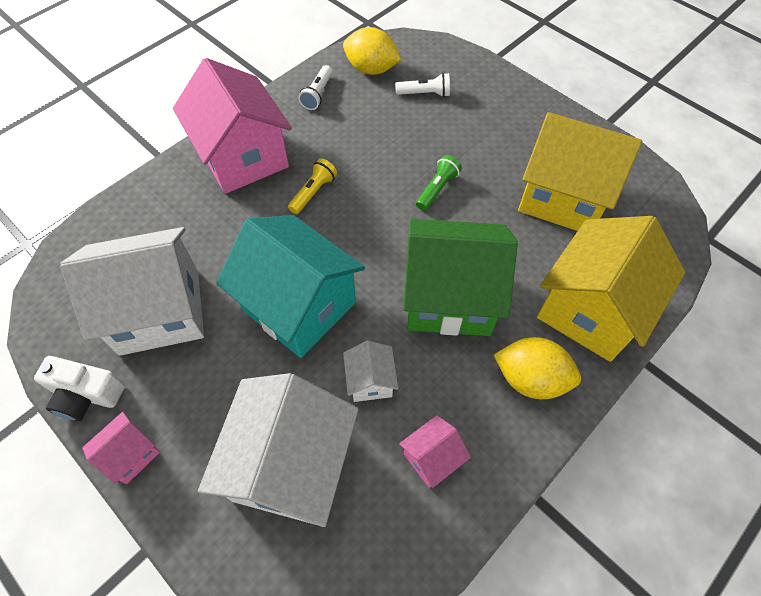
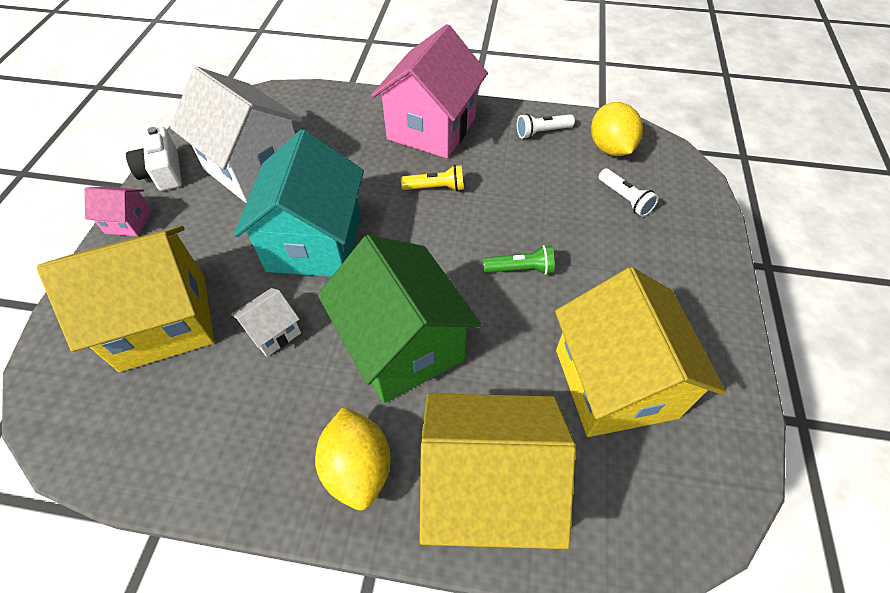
camera: 55 degrees right, 5 degrees down
(291, 465) = (164, 321): white house -> yellow house
(432, 458) = (221, 422): pink house -> none

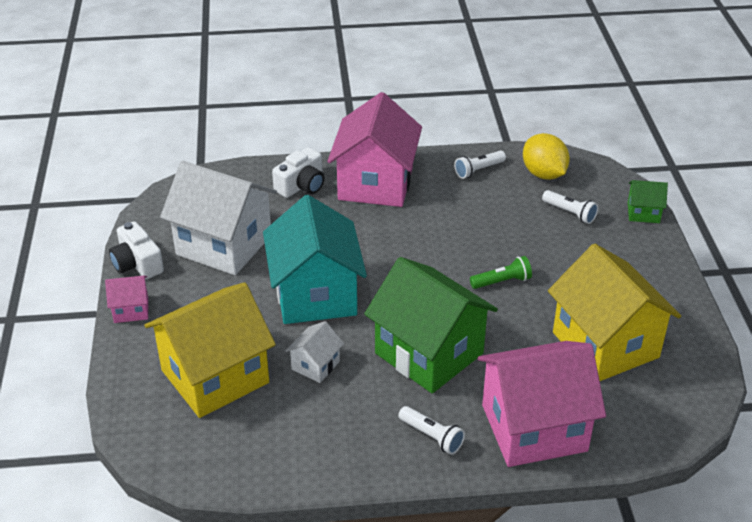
camera: 15 degrees left, 15 degrees down
(358, 467) = (432, 436): yellow lemon -> white flashlight
(359, 118) = (301, 185): none -> white camera
(436, 188) = (402, 232): yellow flashlight -> none
(486, 488) = (534, 428): yellow house -> pink house
(709, 214) = (643, 213): none -> green house

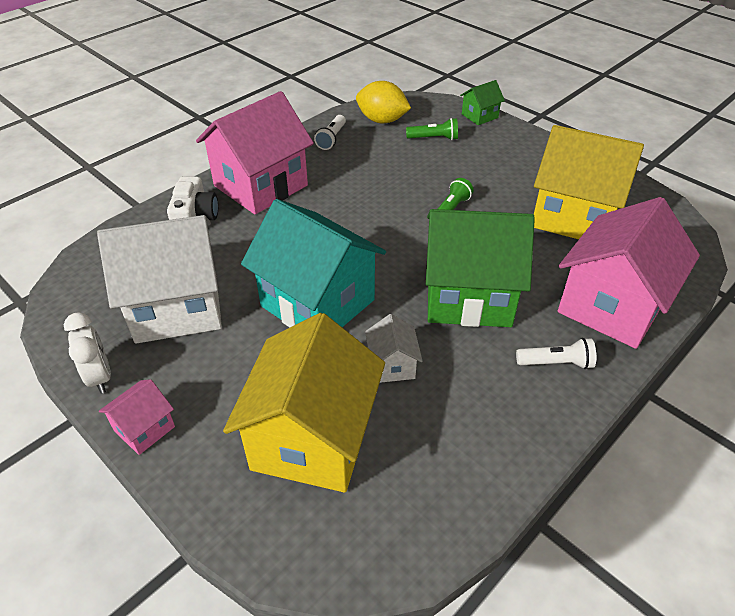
camera: 40 degrees left, 5 degrees up
(137, 264) = (100, 377): white camera -> white clock
(375, 184) = (261, 185): pink house -> pink house turned 75 degrees clockwise
(570, 213) = (434, 138): white flashlight -> green flashlight

